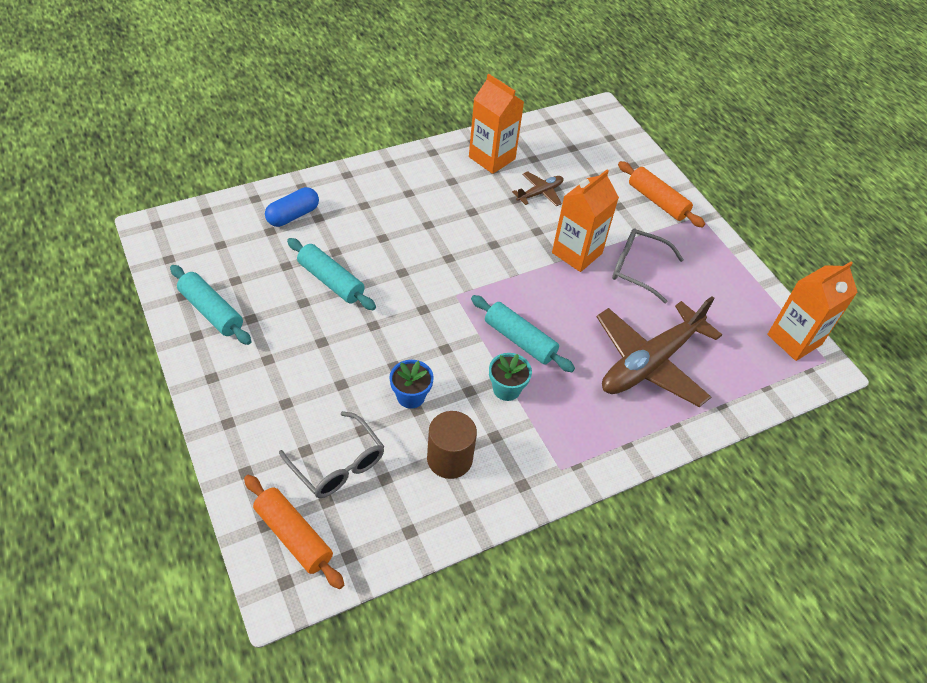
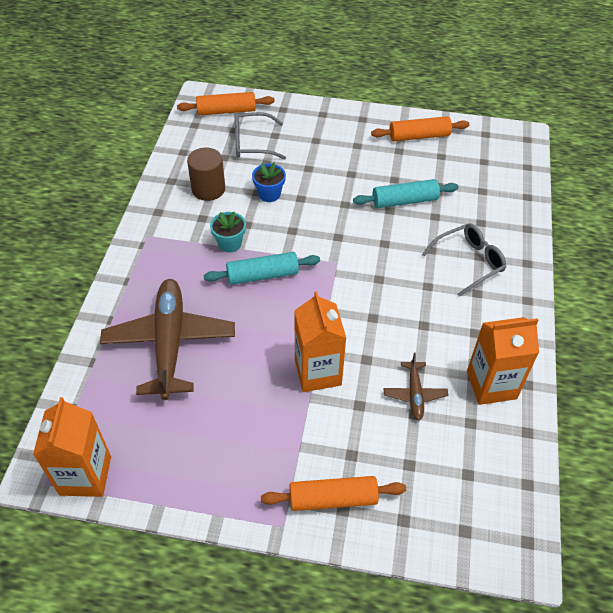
camera: 130 degrees right, 0 degrees up
(212, 311) = (419, 136): turquoise rolling pin -> orange rolling pin
(293, 215) = (492, 209): blue capsule -> none
(637, 269) = (263, 408): grey glasses -> grey glasses (469, 262)

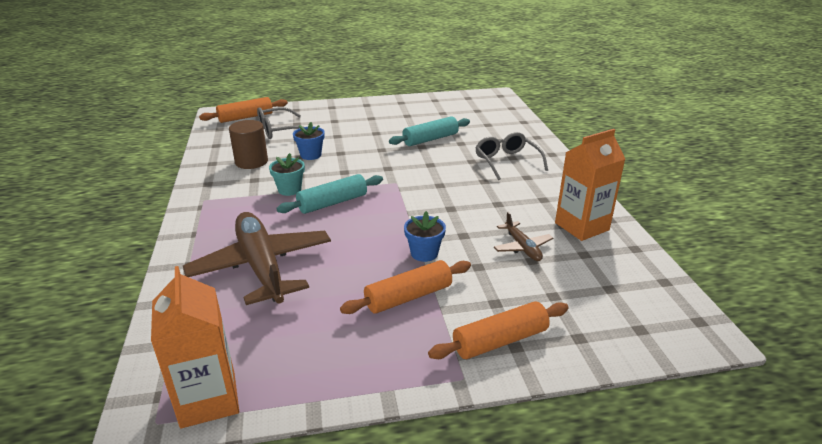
camera: 20 degrees left, 20 degrees down
(318, 372) = (424, 253): orange carton -> blue flower pot
(419, 136) = (418, 106): orange rolling pin -> orange rolling pin (408, 297)
(469, 262) = (507, 161): grey glasses -> grey glasses turned 60 degrees counterclockwise

